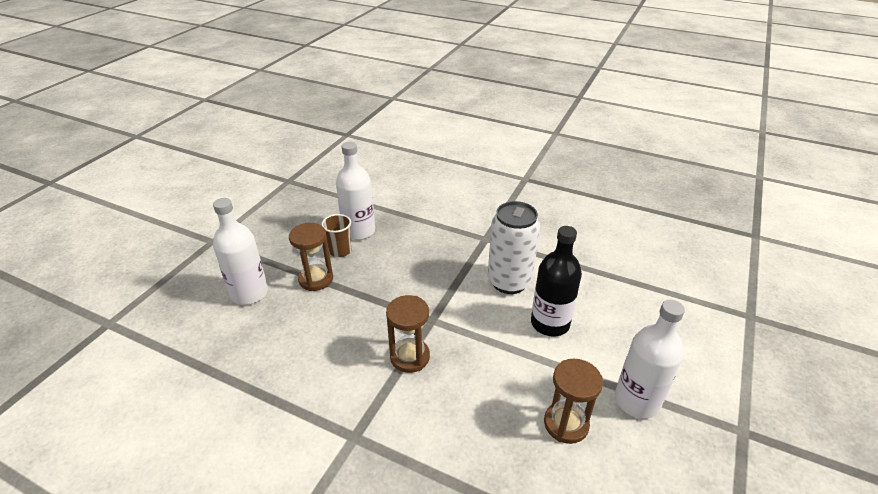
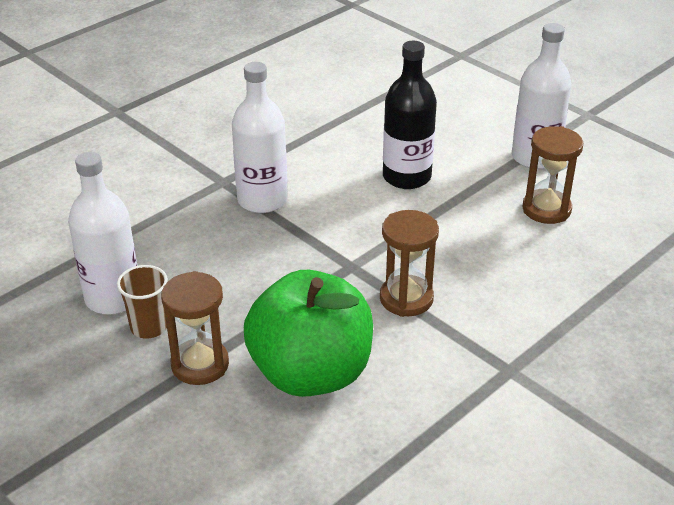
camera: 70 degrees left, 0 degrees up
(249, 293) = (184, 449): white bottle -> white bottle (262, 200)
(321, 327) = (311, 373): none -> green apple
(509, 282) = (320, 186): white can -> none

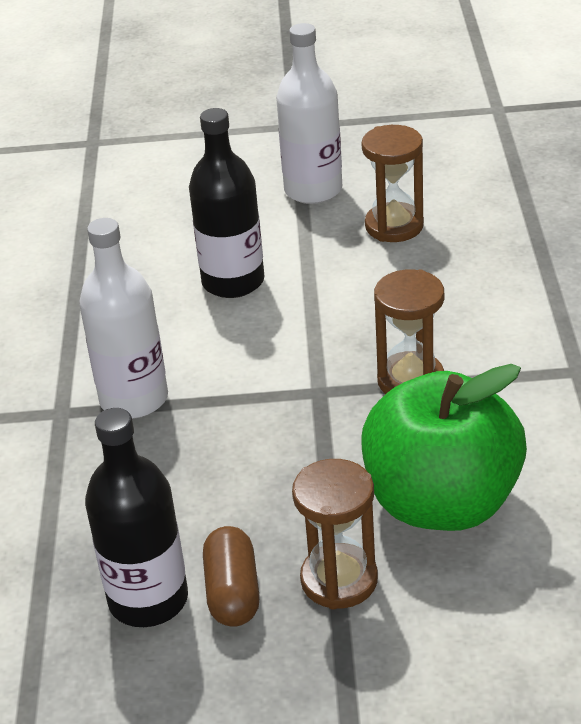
camera: 45 degrees left, 0 degrees up
(113, 298) = (148, 599): white bottle -> black bottle
(149, 327) = (233, 592): brown cup -> brown capsule

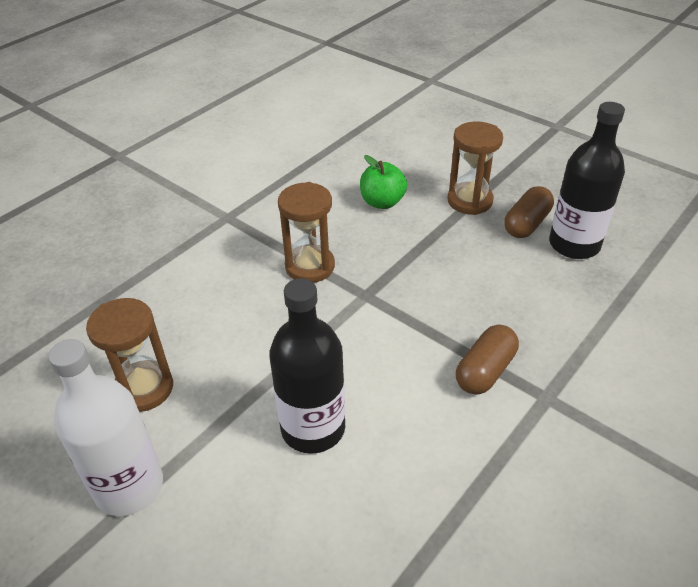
camera: 140 degrees left, 5 degrees up
(134, 399) = (485, 371): white bottle -> brown capsule
(442, 502) = (382, 202): green apple -> green apple, size x0.48

